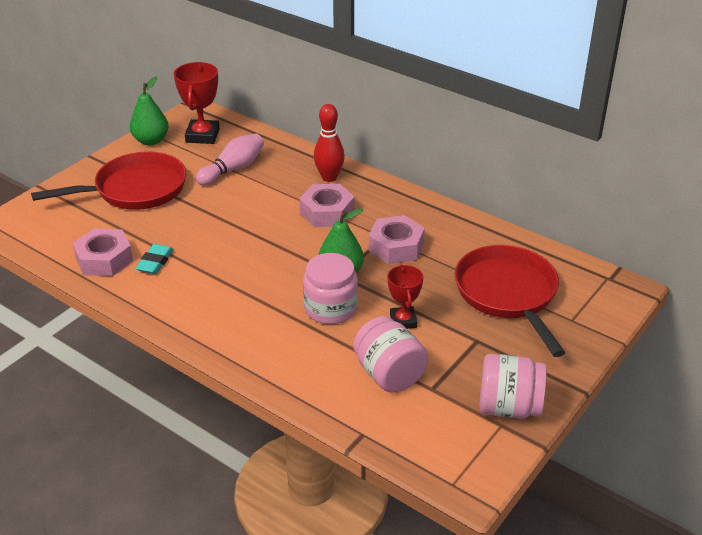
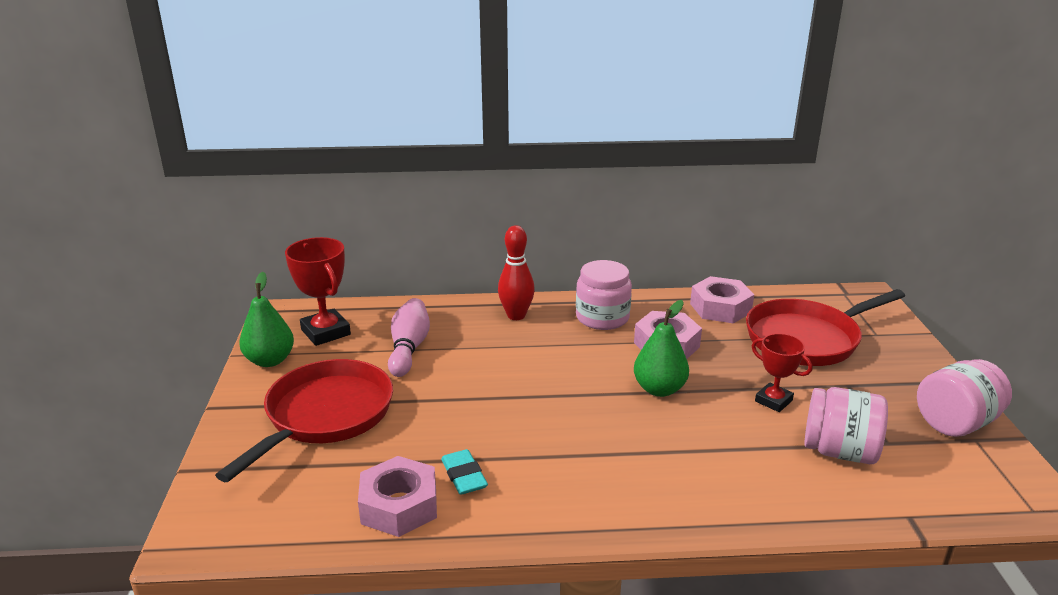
camera: 40 degrees left, 10 degrees down
(327, 212) = (562, 345): pink nut -> pink nut (720, 308)
(330, 308) = (701, 424): pink jar -> pink jar (602, 318)
(508, 294) = (807, 339): red pan -> red pan turned 60 degrees counterclockwise

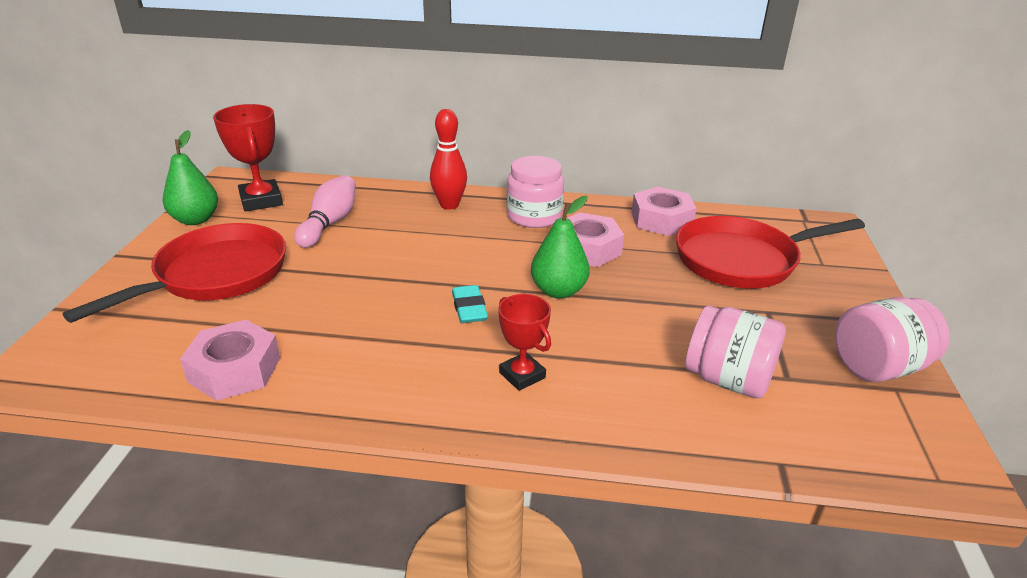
camera: 10 degrees right, 5 degrees up
(464, 476) = (314, 350): turquoise eraser -> turquoise eraser (469, 308)
(773, 401) = (676, 317): red trophy -> red trophy (522, 375)

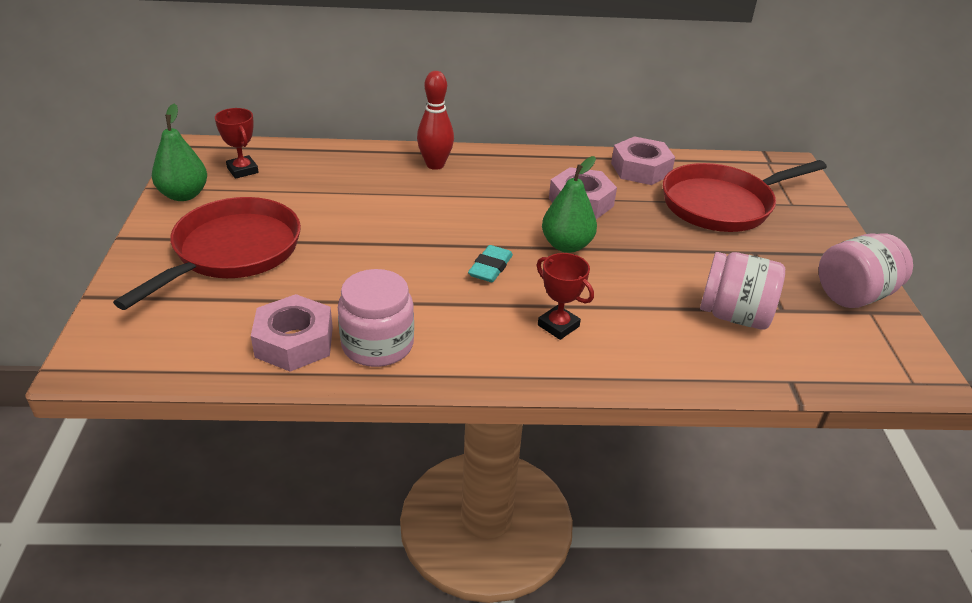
camera: 10 degrees left, 5 degrees up
(261, 200) = (242, 170): red trophy -> red trophy, size x0.64
(329, 223) = (323, 191): pink bowling pin -> none
(469, 308) = (490, 268): turquoise eraser -> turquoise eraser turned 45 degrees clockwise
(534, 216) = (521, 172): pink jar -> pink jar (377, 345)

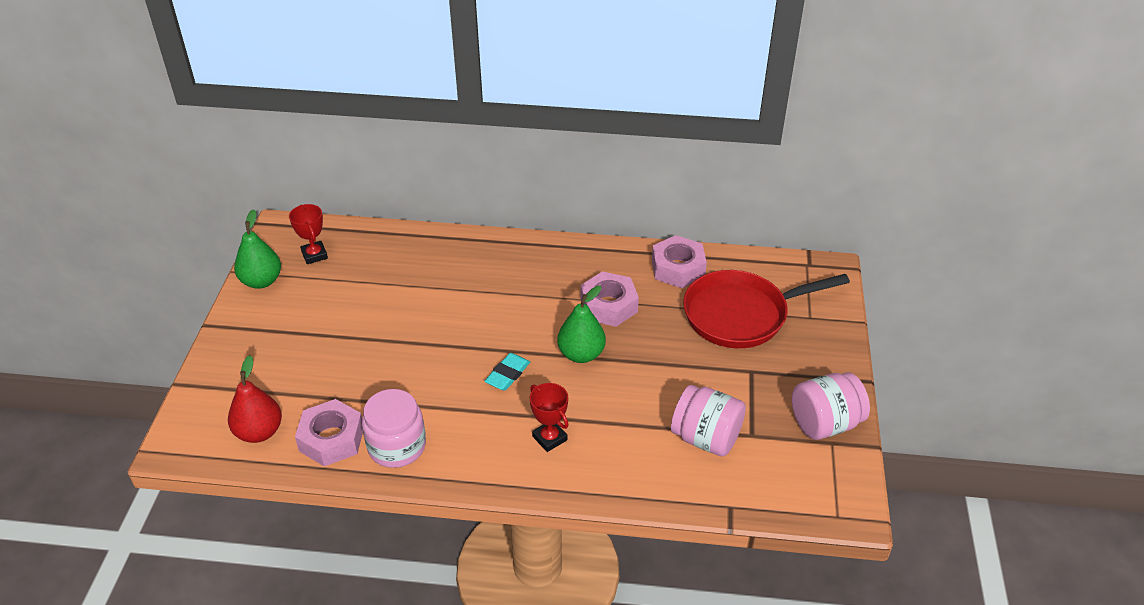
camera: 10 degrees right, 5 degrees up
(200, 340) = (259, 432): none -> red pear
(231, 252) = (294, 345): red pan -> none
(435, 165) = (486, 255): red bowling pin -> none

